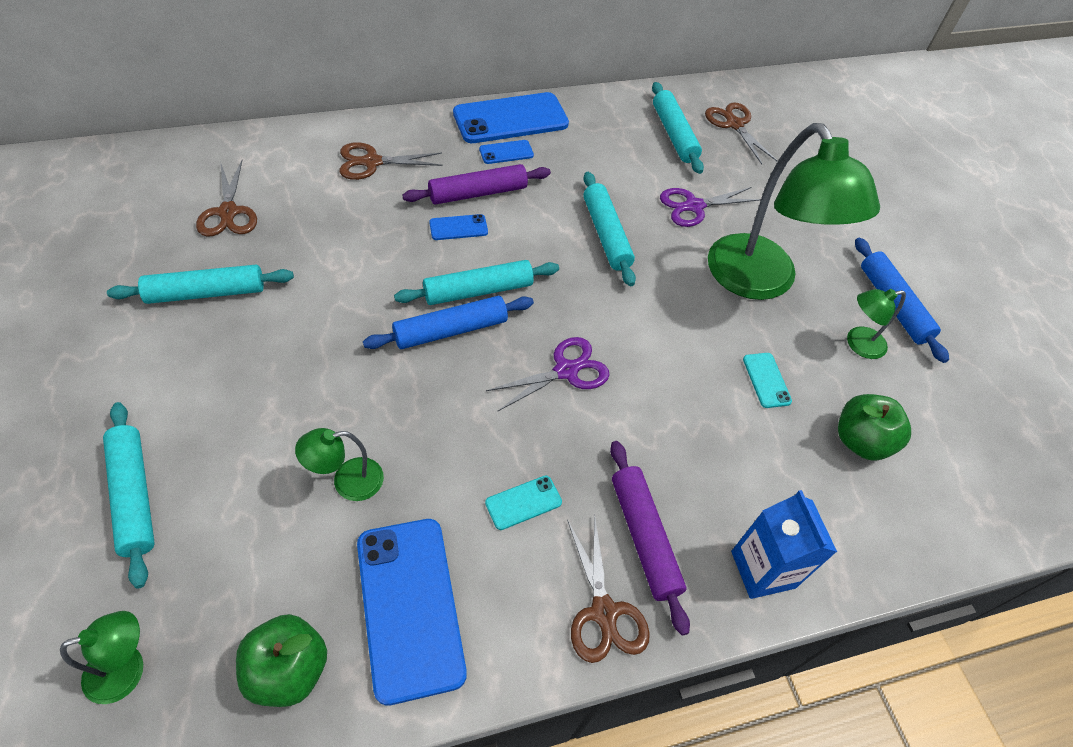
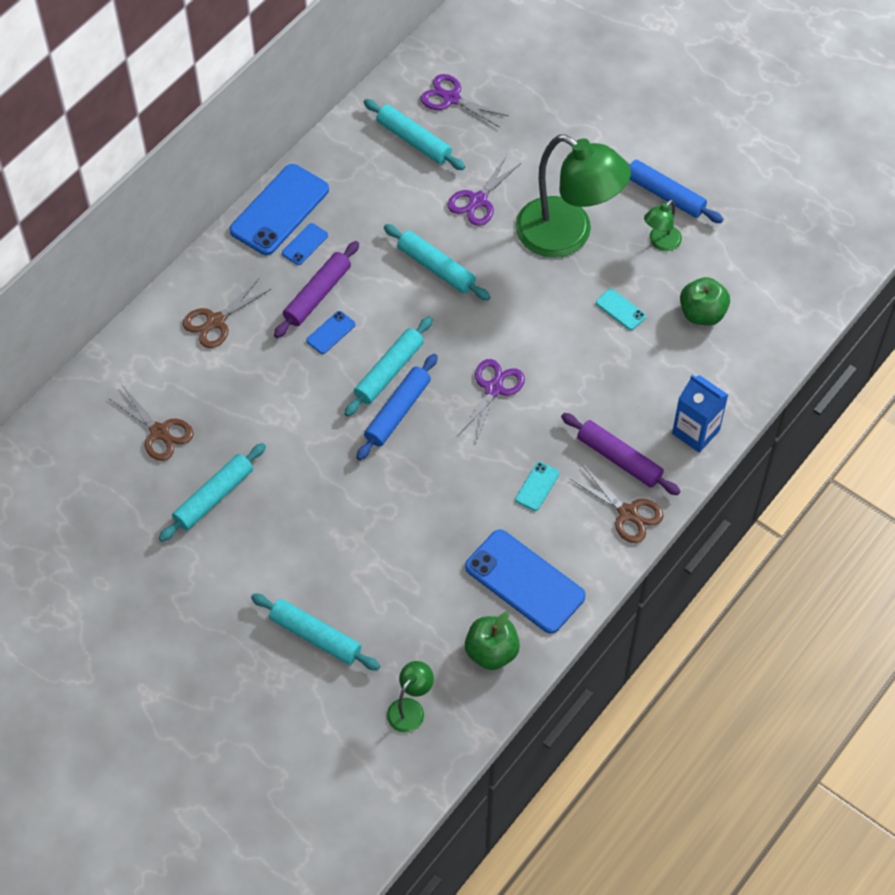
camera: 30 degrees left, 5 degrees up
(347, 482) = (427, 545): green lamp -> none
(734, 124) = (451, 98): brown scissors -> purple scissors

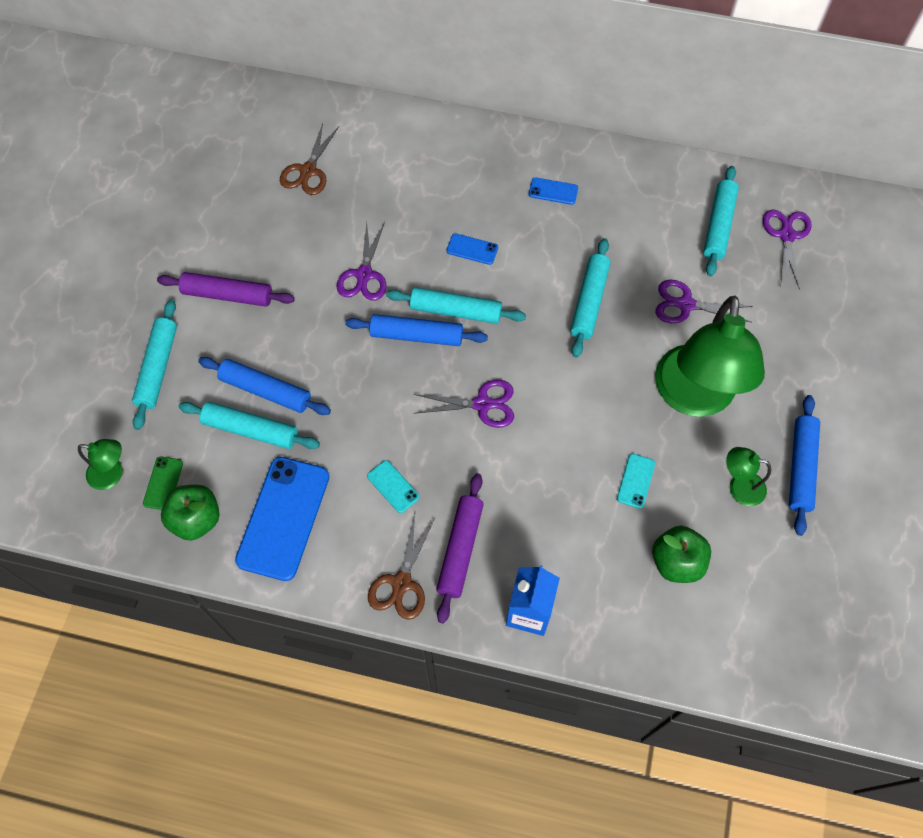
camera: 65 degrees right, 5 degrees up
(214, 497) = (263, 235): turquoise rolling pin -> turquoise rolling pin (250, 430)
(216, 321) = (437, 162): brown scissors -> none
(279, 210) = (577, 158): blue phone -> none
(309, 429) = (364, 275): none -> purple scissors
(317, 294) = (506, 223): purple rolling pin -> purple rolling pin (228, 295)
(389, 553) = (266, 391): none -> blue rolling pin
(441, 668) = (163, 483): none -> green phone
(537, 486) = (393, 486): turquoise phone -> turquoise phone turned 45 degrees clockwise

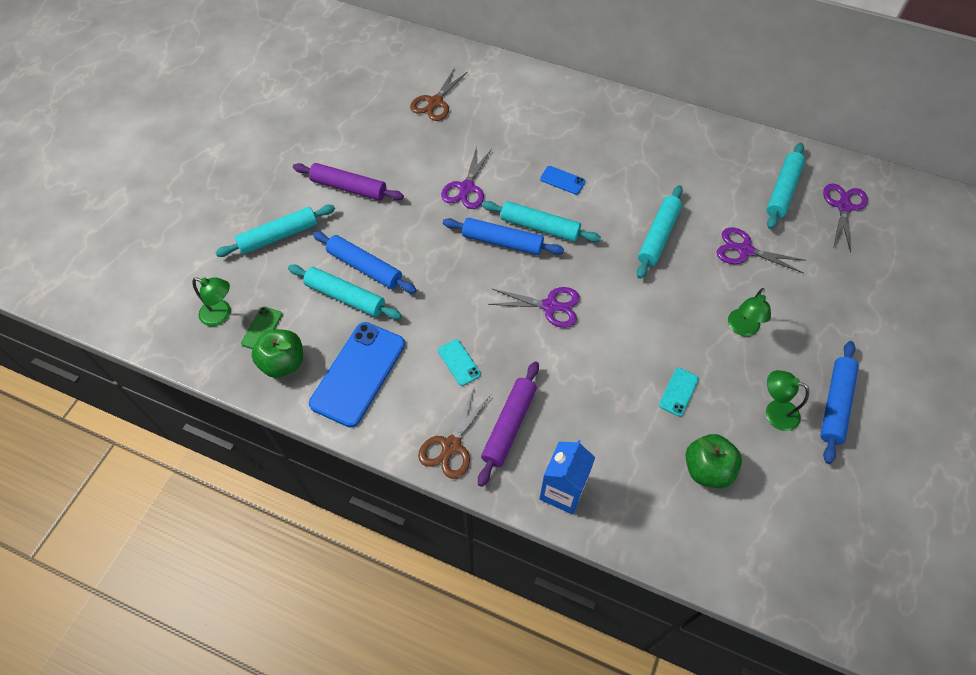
camera: 10 degrees right, 5 degrees down
(158, 368) = (278, 236): turquoise rolling pin -> turquoise rolling pin turned 45 degrees clockwise
(553, 191) = (640, 144): blue phone -> none
(694, 397) = (742, 328): green lamp -> green lamp, size x0.43

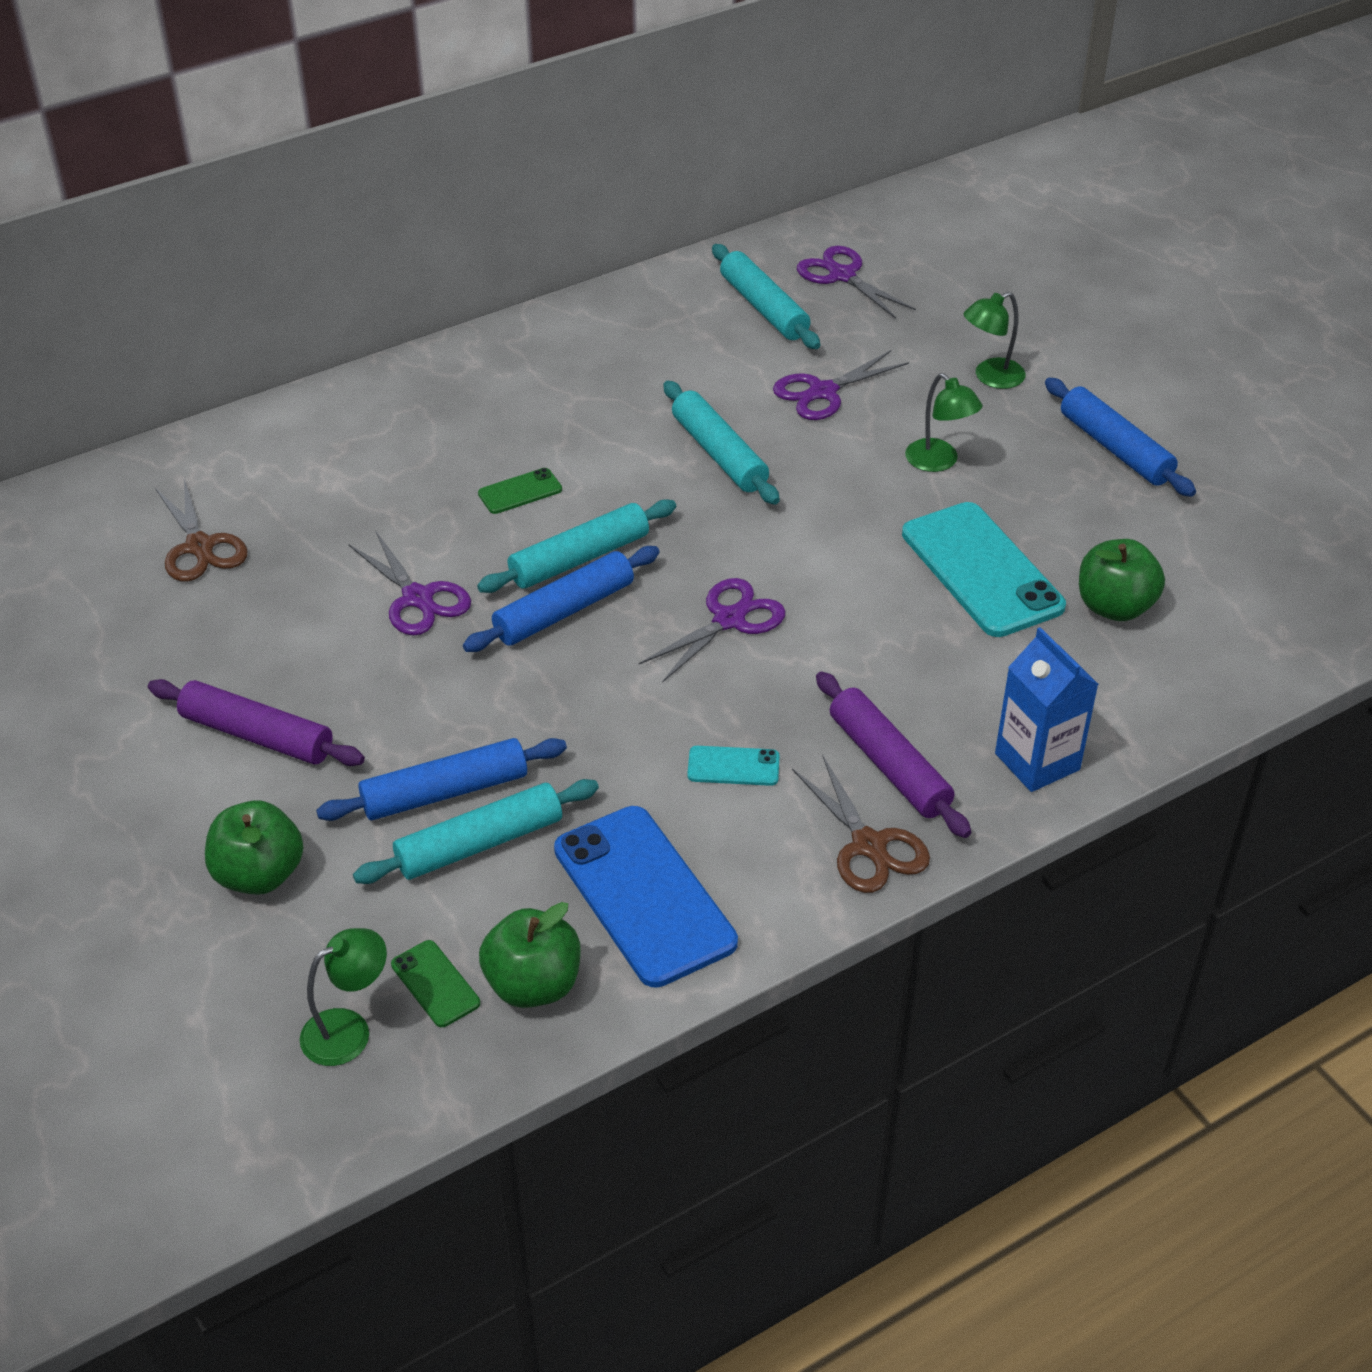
camera: 55 degrees left, 15 degrees down
(278, 236) = (259, 874): turquoise rolling pin -> green apple
(349, 188) = (257, 735): purple rolling pin -> purple rolling pin turned 60 degrees clockwise
(562, 180) = (520, 492): blue phone -> green phone
(678, 392) = (981, 570): turquoise phone -> turquoise phone, size x2.20
(774, 412) = (1083, 503): green lamp -> green lamp (990, 377)

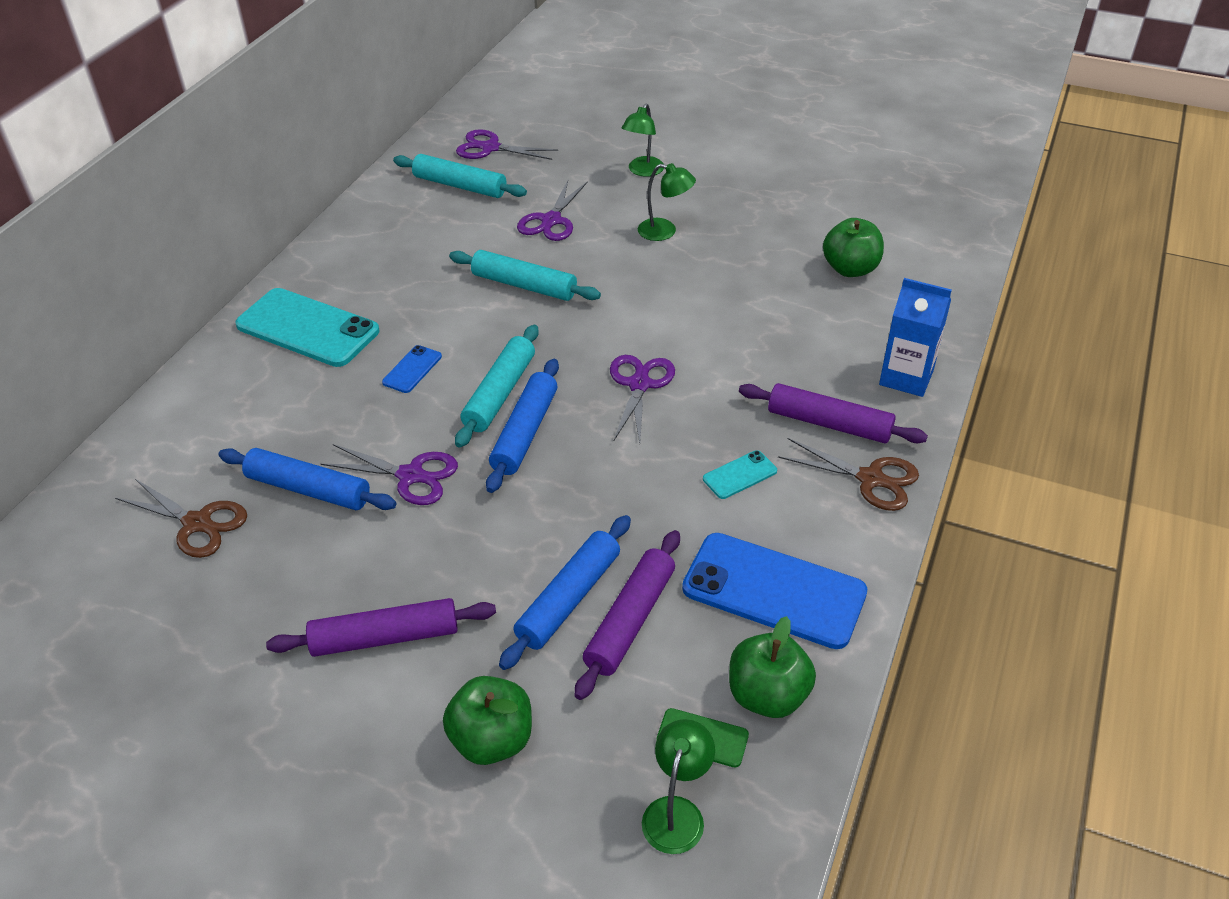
camera: 35 degrees left, 0 degrees up
(479, 844) = (630, 620): turquoise rolling pin -> purple rolling pin
(520, 492) = (412, 369): green phone -> blue phone
(981, 570) = (756, 282): turquoise phone -> turquoise phone (307, 328)
(1115, 448) = (755, 181): blue rolling pin -> blue rolling pin (308, 489)

